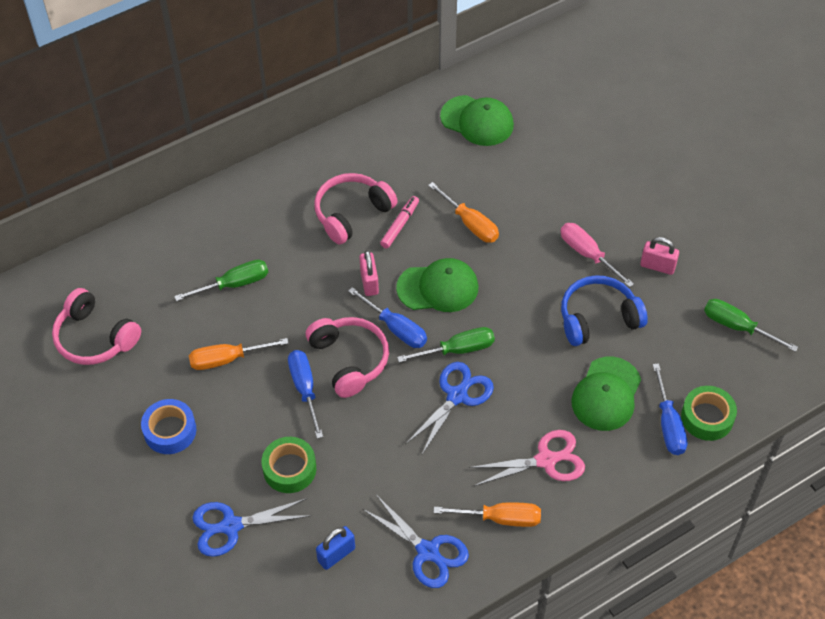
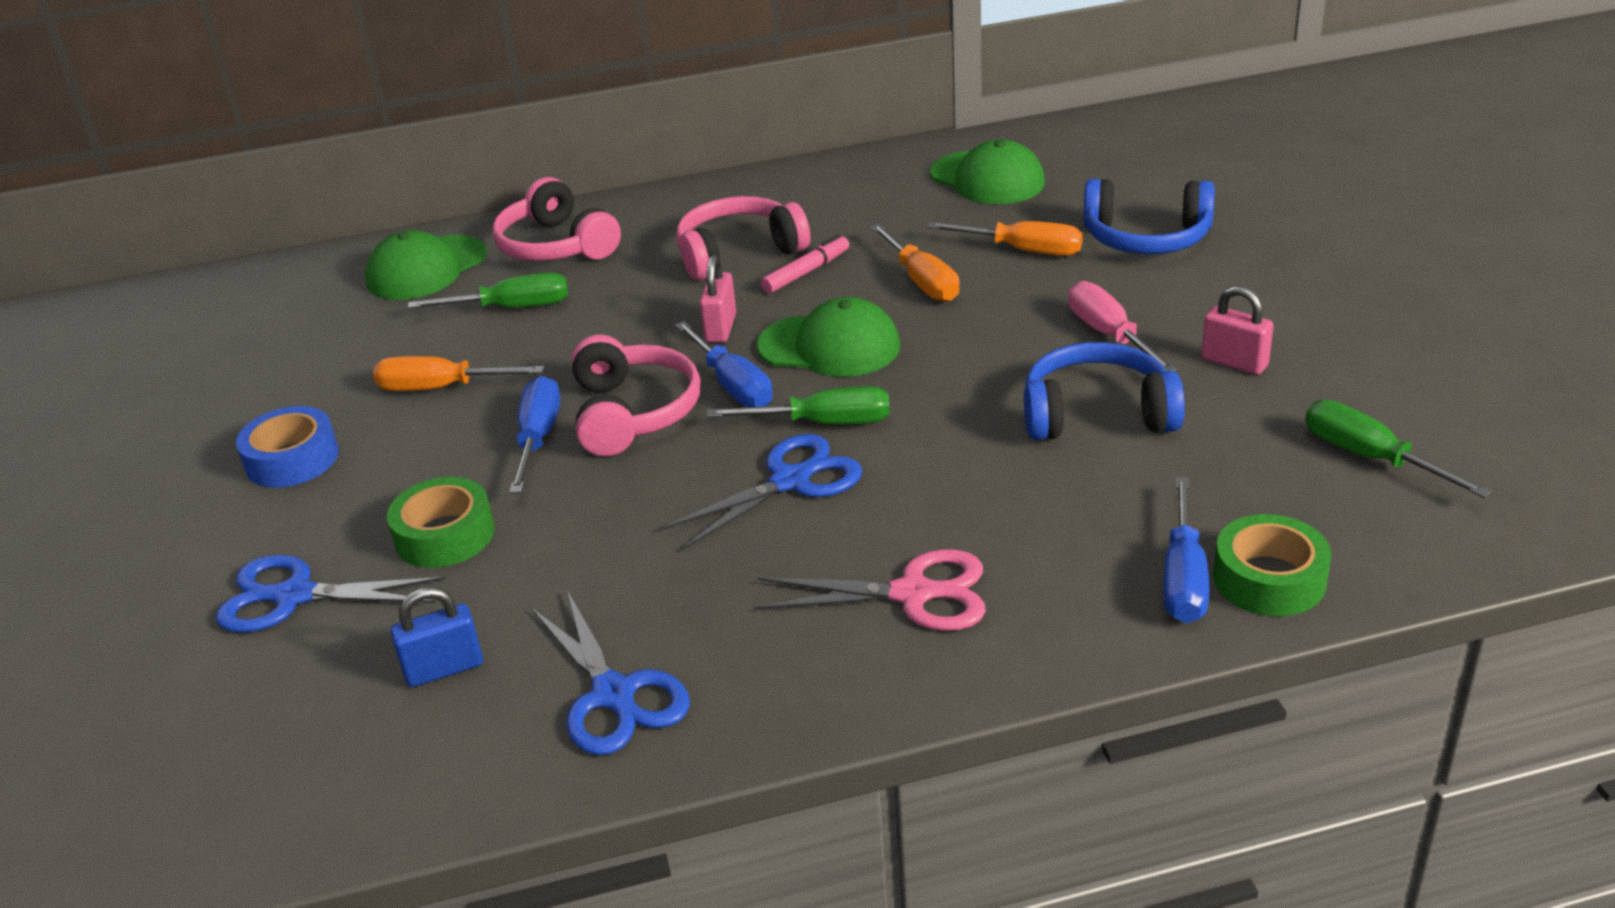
camera: 20 degrees right, 20 degrees down
(95, 338) = (269, 341): pink headphones -> pink headphones (556, 246)
(500, 518) = (780, 667): orange screwdriver -> orange screwdriver (1022, 250)
(585, 166) = (1146, 238): none -> blue headphones
(606, 394) = (1072, 517): green cap -> green cap (426, 268)

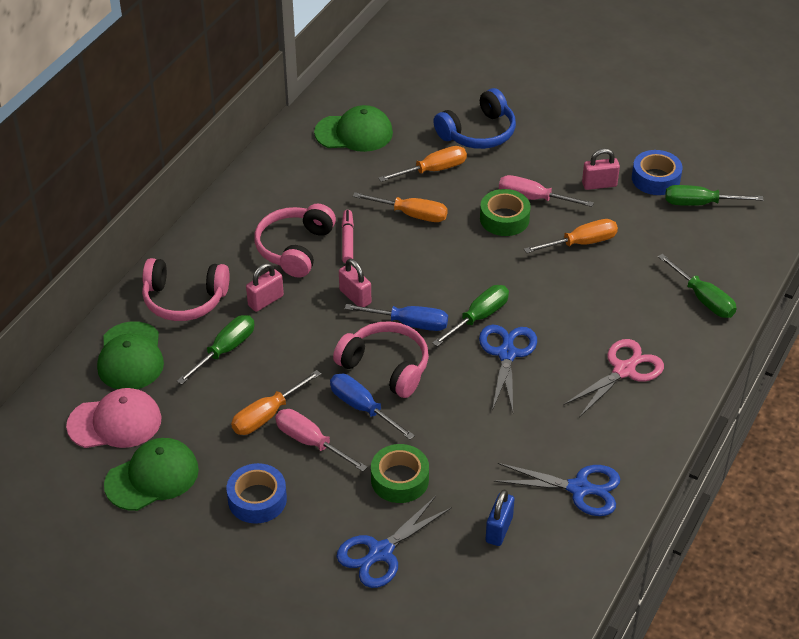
camera: 50 degrees left, 10 degrees up
(315, 315) = (115, 422): none -> pink cap
(432, 439) = (311, 442): none -> pink screwdriver
(626, 285) = (265, 301): none -> pink padlock
(829, 346) = (422, 276): green cap -> green cap (152, 477)
(1097, 414) = (581, 243): blue headphones -> orange screwdriver
(1183, 577) = (703, 299): blue screwdriver -> green screwdriver
(1269, 579) = (730, 280): green tape -> green tape (504, 219)
(1339, 395) = (655, 179): none -> blue tape

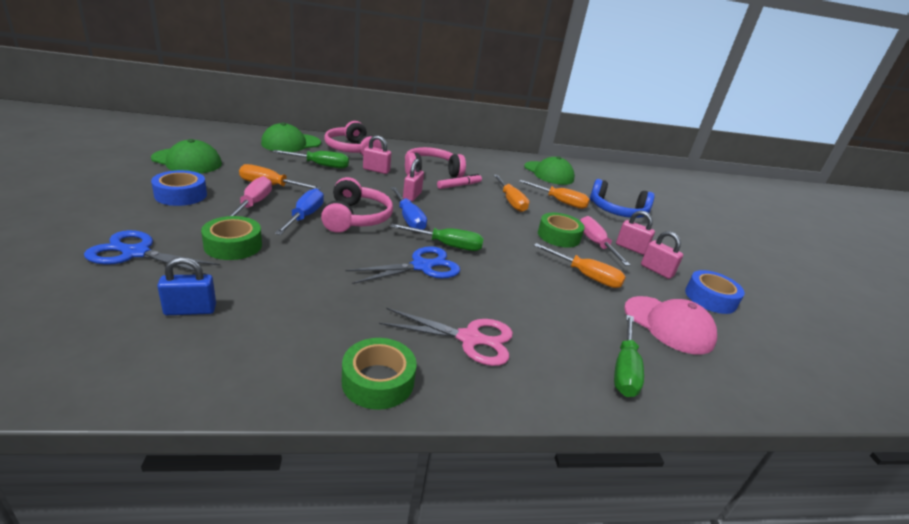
camera: 50 degrees right, 15 degrees down
(115, 422) = (231, 146): pink cap -> pink cap (668, 325)
(554, 176) = (630, 248): none -> pink padlock
(579, 488) = (278, 350): blue scissors -> none
(642, 443) = (378, 381): none -> green tape
(700, 203) = (729, 333): green screwdriver -> none

